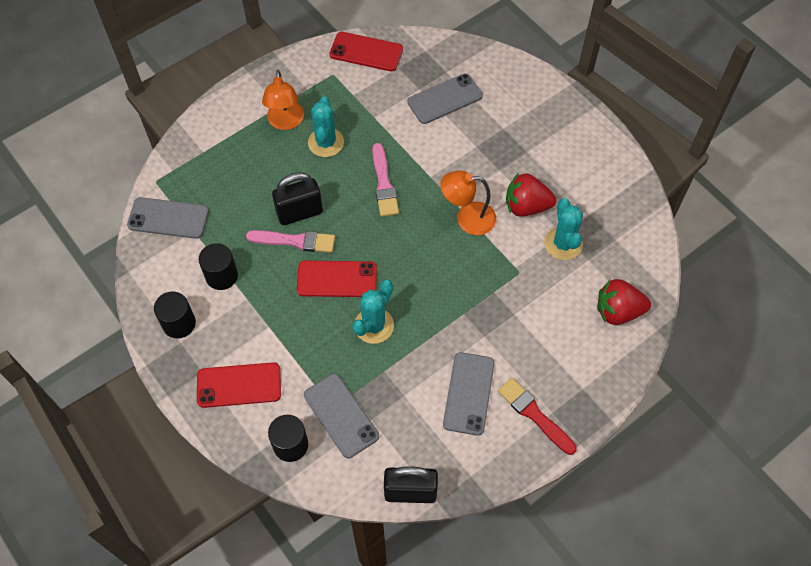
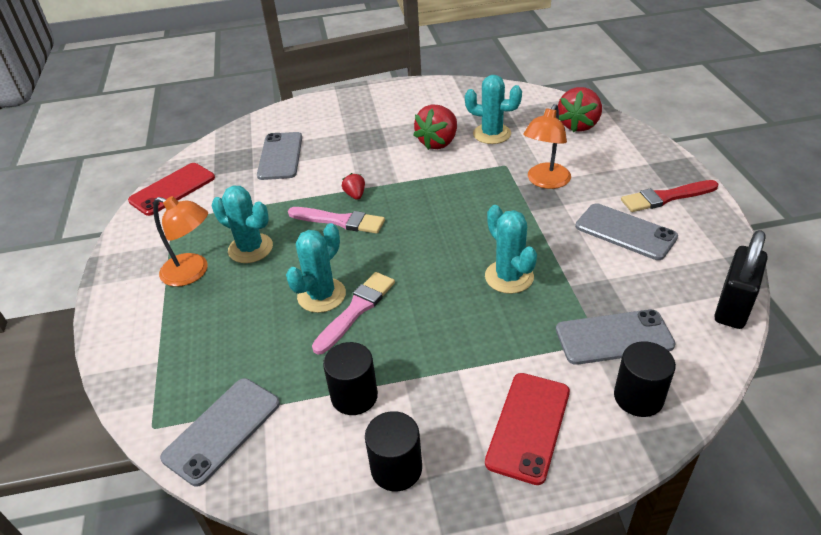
camera: 60 degrees left, 20 degrees down
(299, 213) = (321, 295): black padlock -> turquoise cactus
(337, 279) = (431, 289): red phone -> none
(420, 178) = (355, 195): none -> red strawberry
(467, 218) = (424, 179): orange lamp -> orange lamp (545, 182)

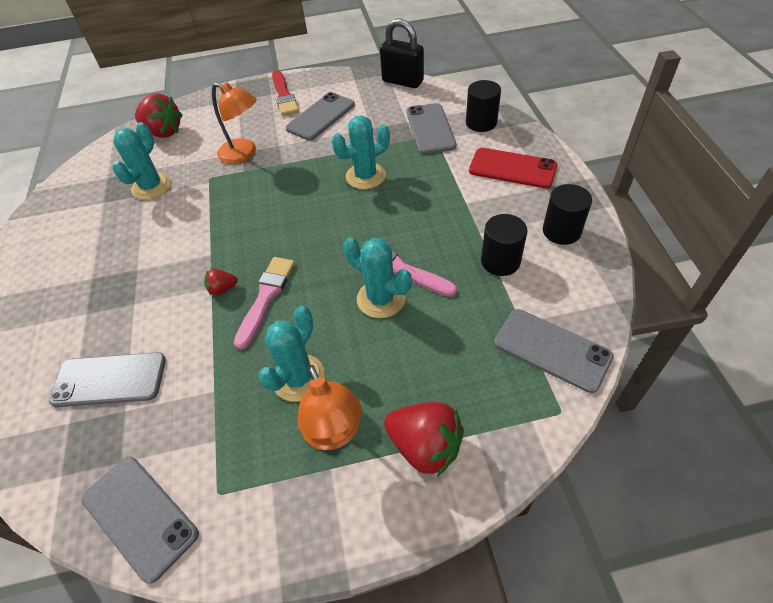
camera: 90 degrees left, 10 degrees up
(172, 189) = (139, 516): red phone -> grey phone
(193, 272) = (334, 434): orange lamp -> orange lamp turned 135 degrees clockwise
(438, 142) = (148, 226): red strawberry -> red strawberry (425, 446)

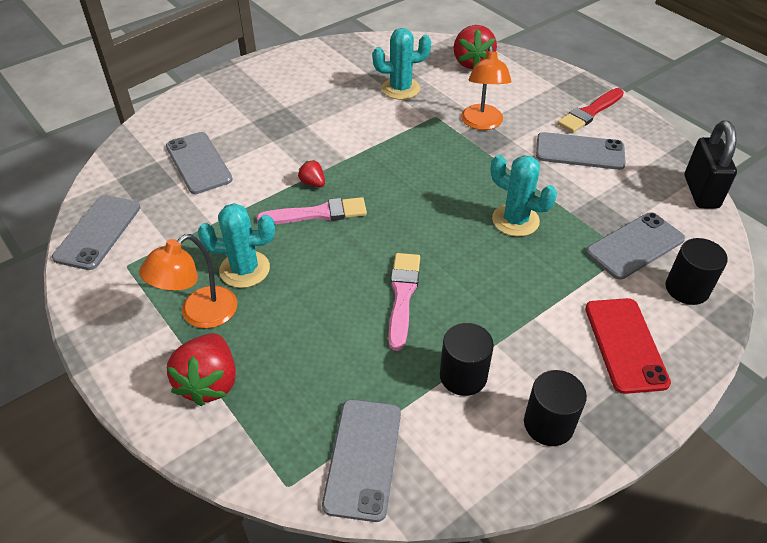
camera: 60 degrees right, 5 degrees down
(381, 299) = (357, 293): turquoise cactus -> none

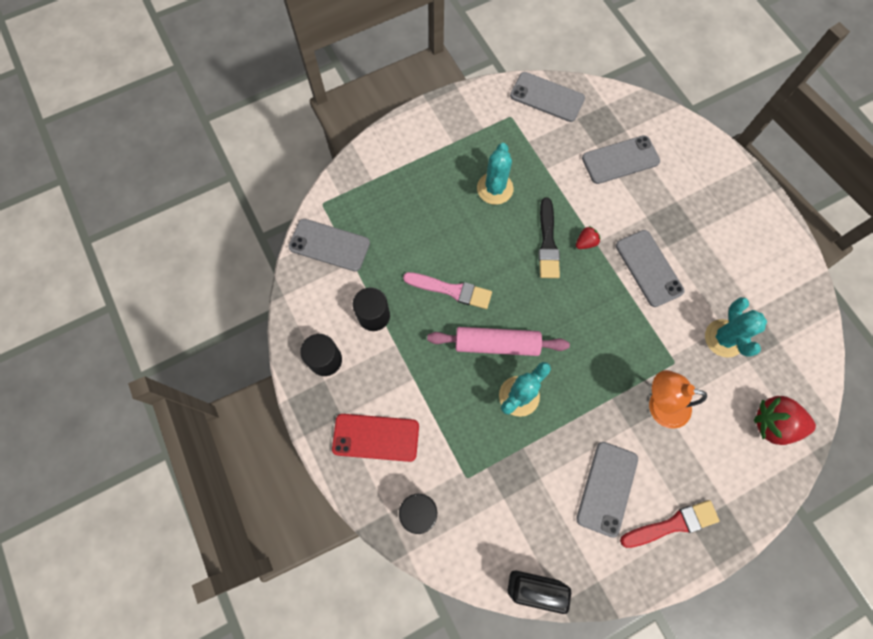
camera: 100 degrees right, 25 degrees up
(200, 315) = (457, 160): orange lamp -> none
(209, 383) = (401, 165): red strawberry -> none
(317, 213) = (547, 242): pink brush -> black brush
(461, 245) = (496, 344): none -> pink rolling pin
(589, 112) = (672, 524): red brush -> red brush turned 105 degrees clockwise
(635, 246) = (473, 489): grey phone -> grey phone (648, 268)

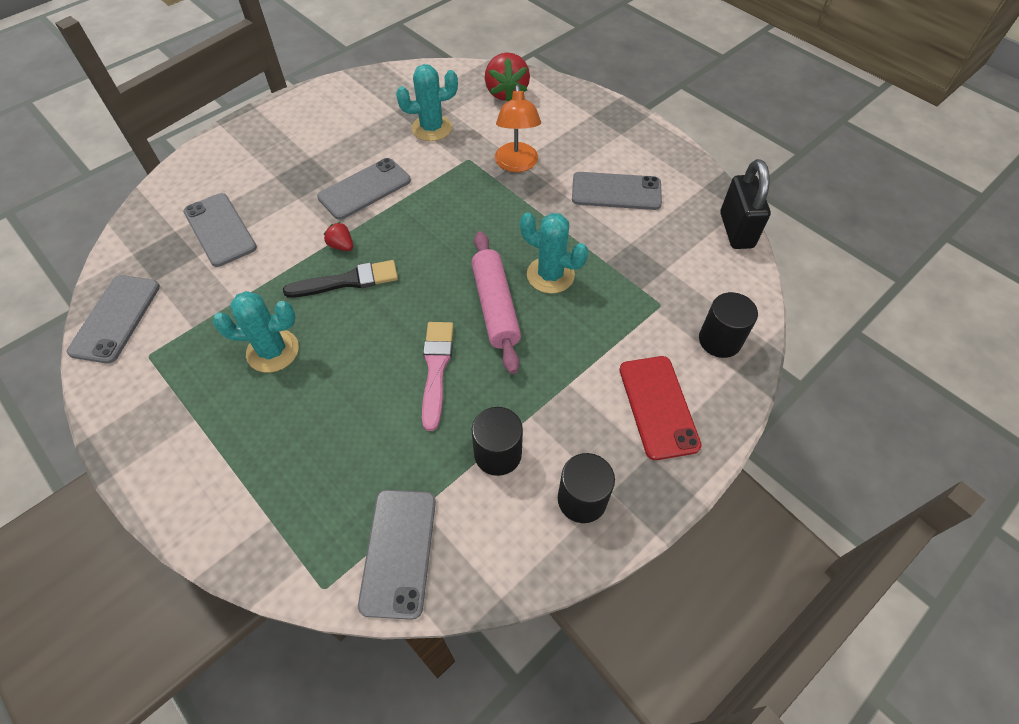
camera: 105 degrees left, 15 degrees down
(672, 524) = (627, 145): red brush -> none

